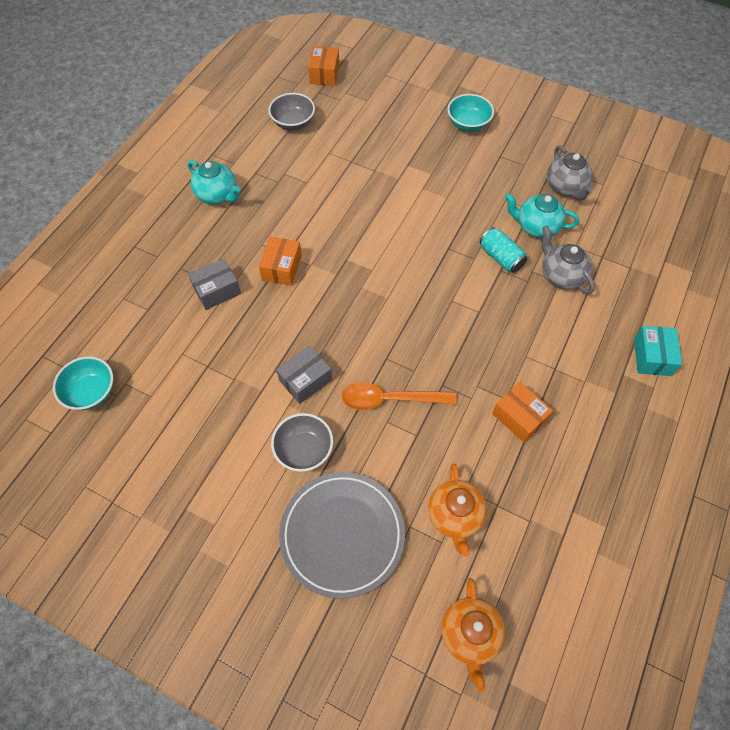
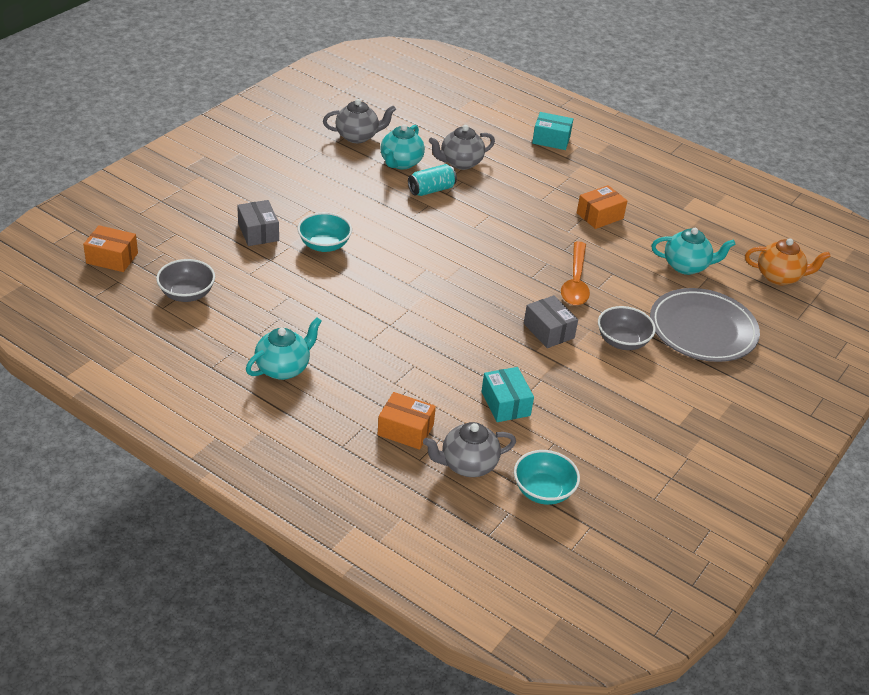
camera: 85 degrees left, 20 degrees down
(119, 332) = (467, 465): none -> grey teapot
(197, 353) = (505, 404): none -> turquoise box
(217, 290) = (426, 381): grey box -> grey box (258, 232)
(281, 268) = (407, 330): orange box -> orange box (405, 430)
(455, 516) = (686, 266): orange teapot -> turquoise teapot
(468, 124) = (247, 173): turquoise bowl -> turquoise bowl (324, 245)

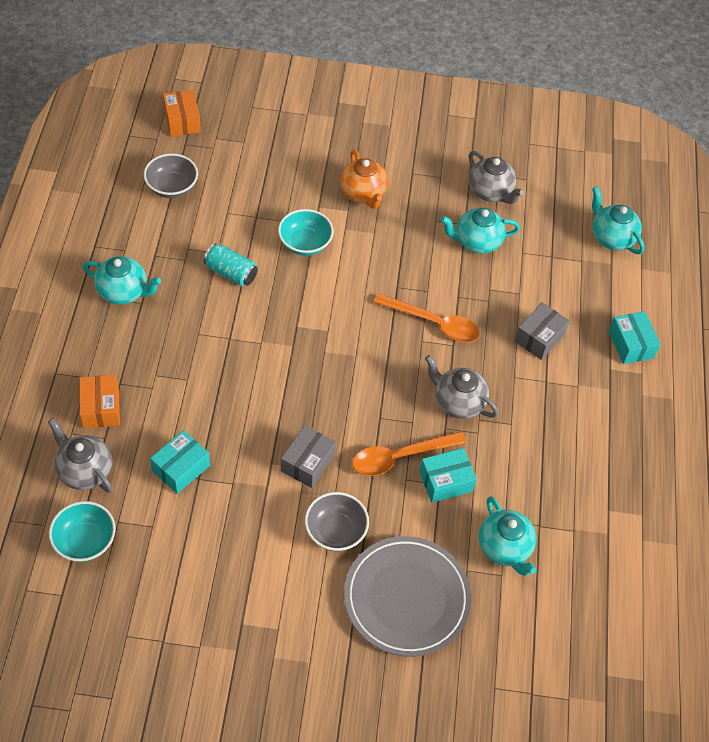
camera: 60 degrees right, 15 degrees up
(258, 232) = (287, 191): grey box -> grey box (539, 338)
(431, 190) = (453, 283): turquoise can -> turquoise can (231, 273)
(450, 106) = (611, 237): none -> turquoise teapot
(460, 163) = (518, 286): grey teapot -> grey teapot (458, 402)
(462, 215) = (433, 323): none -> orange spoon
(600, 216) = (529, 438): orange box -> none
(612, 269) = (446, 481): none -> turquoise box
(779, 277) = (557, 647): orange teapot -> orange teapot (363, 194)

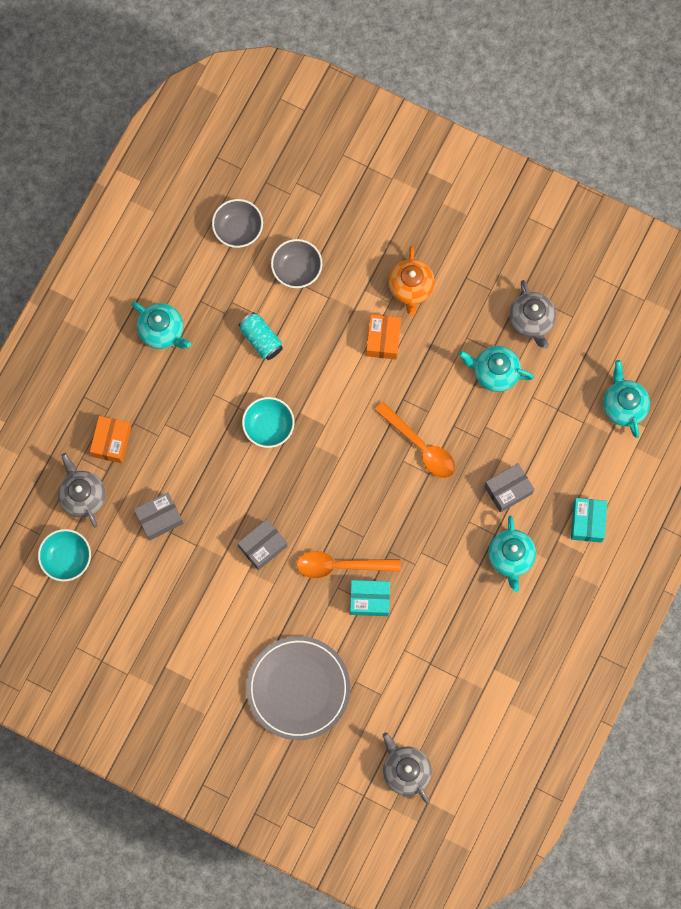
camera: 25 degrees right, 20 degrees up
(181, 468) = (159, 518): turquoise box -> grey box
(182, 121) = (271, 153): orange box -> orange box (383, 340)
(305, 243) = (337, 328): turquoise bowl -> turquoise bowl (268, 427)
(335, 531) = (263, 614): grey bowl -> grey bowl (297, 269)
(458, 402) = (409, 530): grey teapot -> grey teapot (405, 770)
(504, 548) = (393, 673): turquoise teapot -> turquoise teapot (510, 557)

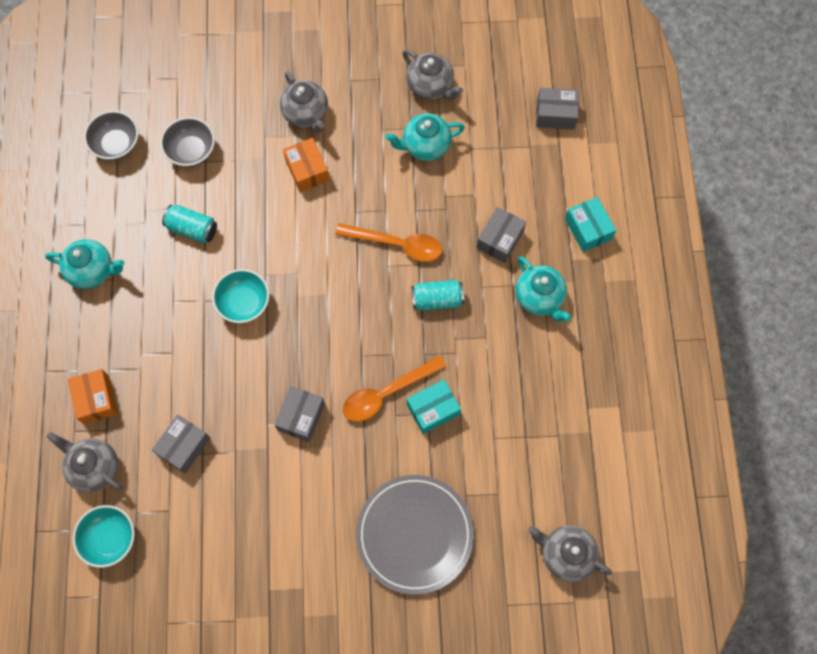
camera: 30 degrees left, 5 degrees down
(411, 288) = (306, 114): orange teapot -> grey teapot
(426, 511) = (437, 299): none -> turquoise can
(623, 406) = (555, 114): turquoise teapot -> grey box

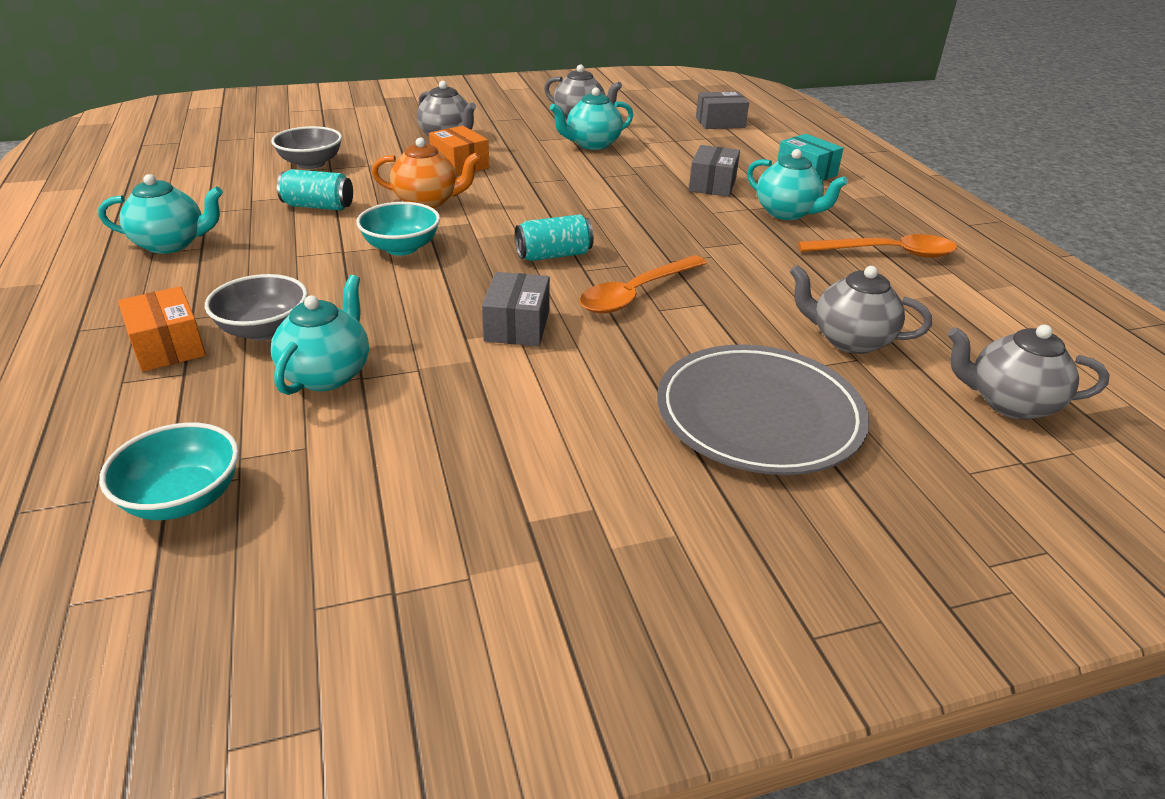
camera: 15 degrees left, 35 degrees down
(94, 467) = (158, 415): grey teapot -> grey teapot (849, 340)
(116, 144) = (212, 166): grey bowl -> grey bowl (264, 330)
(184, 446) = (327, 374): grey box -> turquoise teapot
(272, 234) = (428, 202): none -> orange teapot
(397, 244) = (591, 196): orange spoon -> orange spoon (887, 253)
(433, 409) = (710, 299): turquoise box -> none
(437, 299) = (663, 224): turquoise can -> turquoise can (554, 255)

